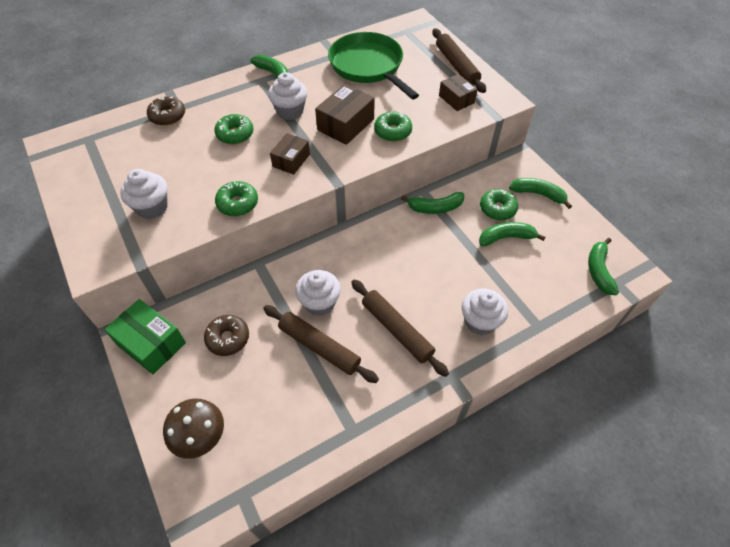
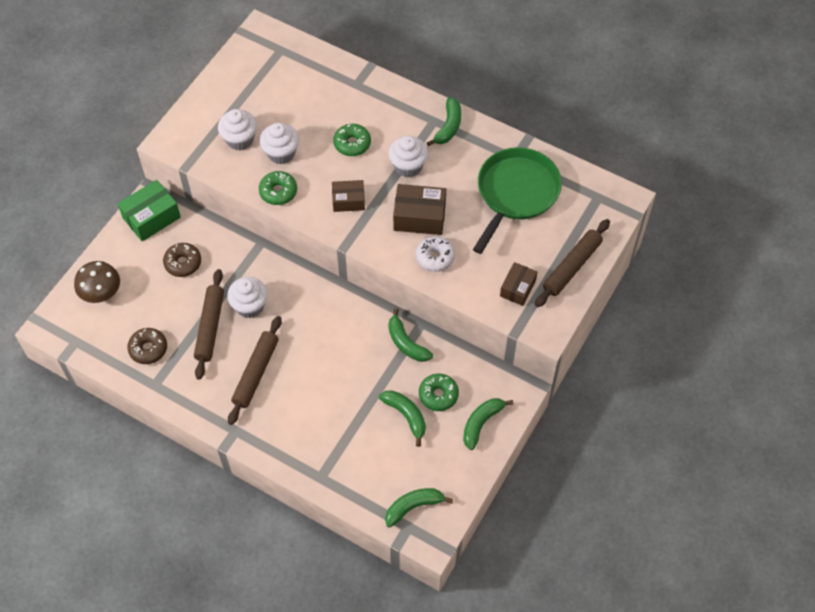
camera: 60 degrees right, 5 degrees up
(151, 343) = (151, 217): green box -> green box turned 45 degrees clockwise
(168, 116) = (341, 84): brown donut -> brown donut (148, 349)
(392, 131) = (435, 257): green donut -> white donut
(480, 321) = (299, 430): white cupcake -> white cupcake (281, 153)
(538, 194) = (481, 423): green banana -> green banana turned 135 degrees counterclockwise

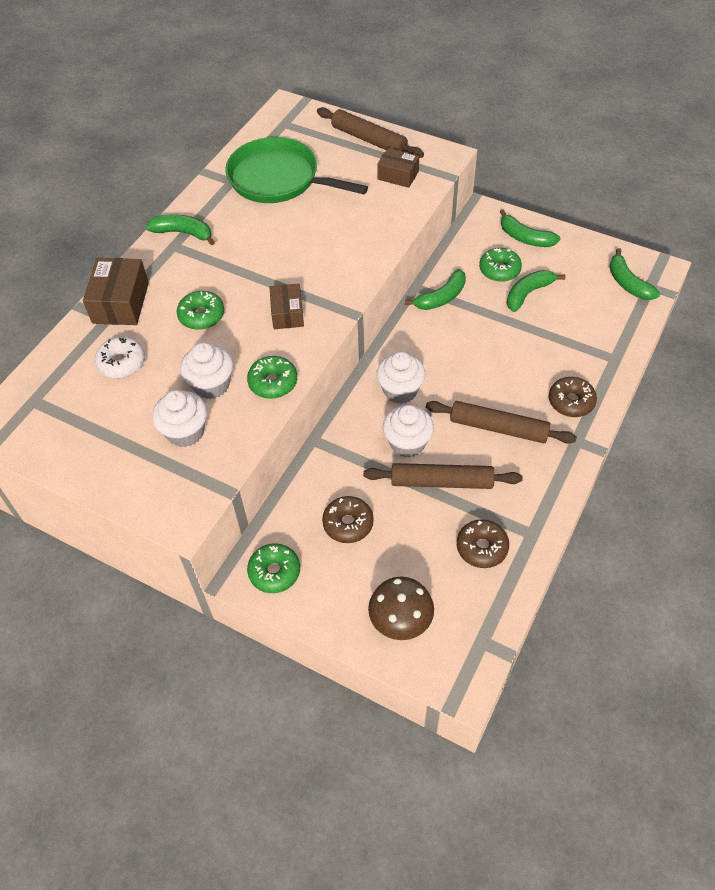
camera: 90 degrees left, 5 degrees down
(151, 217) = (274, 572): green box -> green donut
(276, 432) = (571, 402): none -> brown donut
(408, 166) = (238, 264): white cupcake -> white cupcake (400, 390)
(419, 217) = (310, 251): brown box -> brown box (120, 303)
(435, 257) = (364, 237): white donut -> white donut (122, 363)

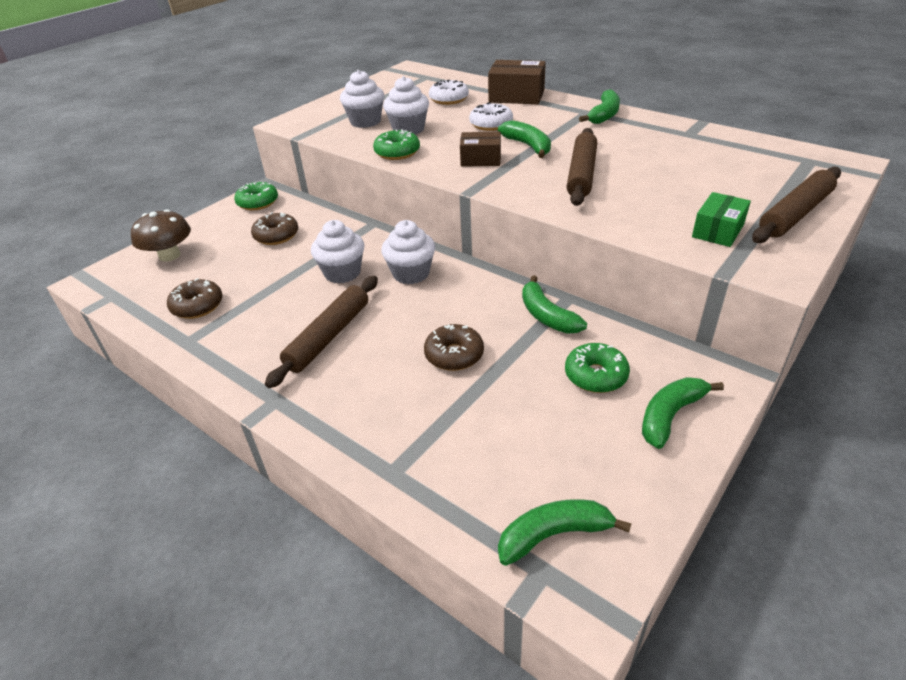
camera: 100 degrees right, 15 degrees down
(201, 316) = (491, 124): green donut -> white donut
(278, 179) = (696, 156): green pan -> none
(398, 175) = (718, 231): brown box -> green box
(441, 481) = (285, 289): brown rolling pin -> brown rolling pin (581, 174)
(528, 293) = (544, 398): green banana -> green banana (528, 146)
(571, 402) = (336, 406): brown donut -> brown donut (454, 355)

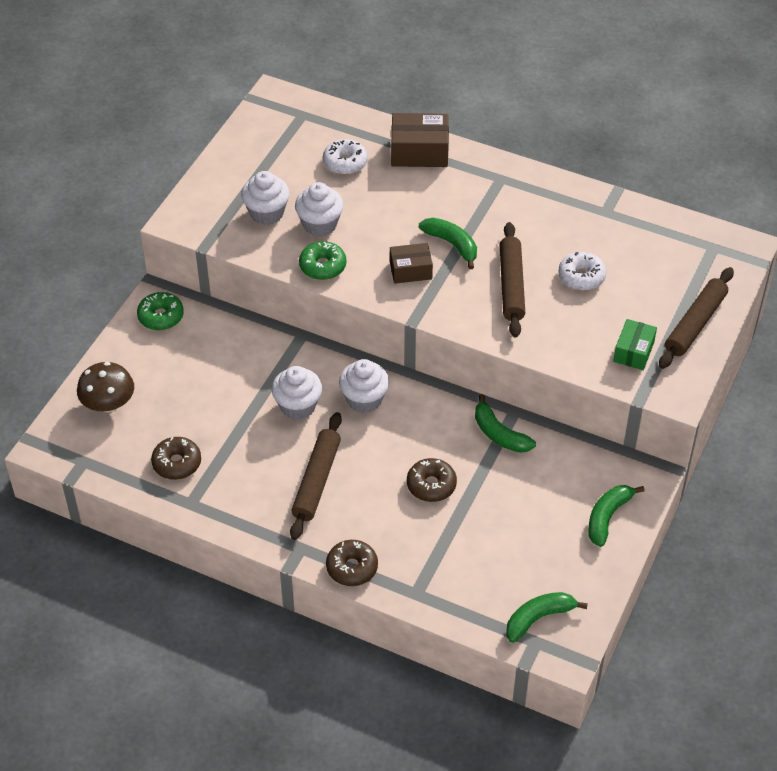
camera: 15 degrees left, 10 degrees up
(276, 236) = (207, 364): brown donut -> brown donut (352, 568)
(491, 124) = (405, 209): white donut -> white donut (581, 277)
(595, 375) = (548, 489): green donut -> none
(604, 115) = (519, 183): green banana -> none

